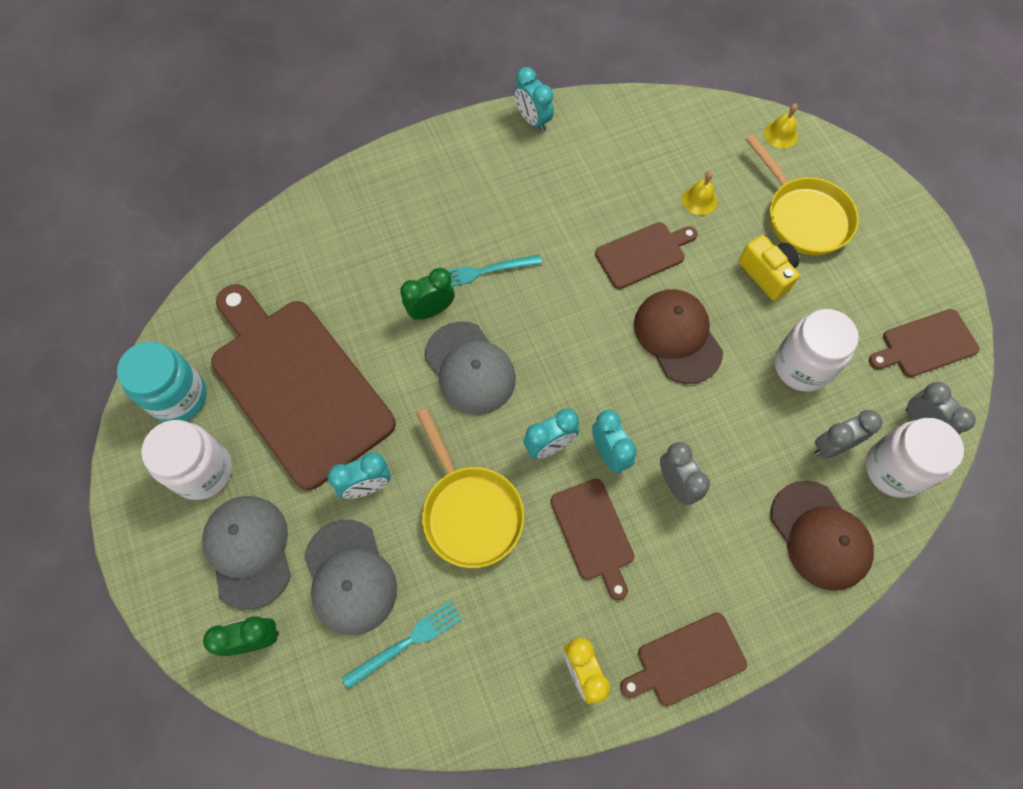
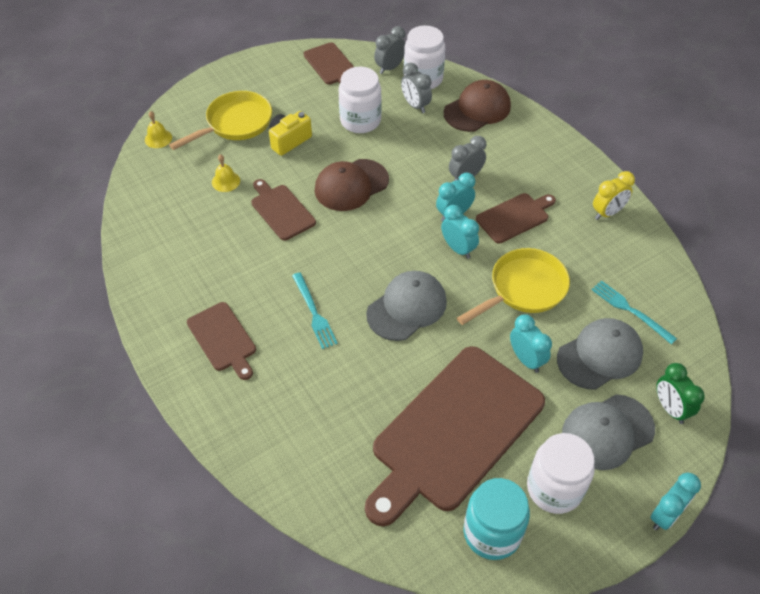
camera: 100 degrees left, 15 degrees down
(431, 310) = (359, 344): green clock -> none
(533, 120) = (146, 300): turquoise clock -> turquoise clock (665, 515)
(686, 660) = (578, 164): brown cutting board -> brown cutting board (223, 339)

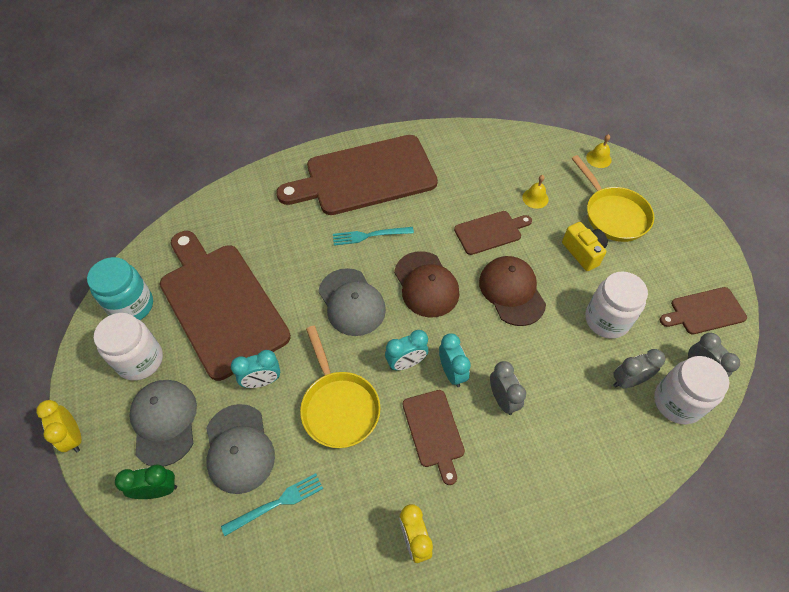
camera: 105 degrees right, 5 degrees up
(223, 339) = (365, 176): brown cutting board -> brown cutting board, size x2.11
(477, 109) = (615, 448): brown cap -> brown cap (426, 284)
(665, 515) = (73, 437): turquoise clock -> yellow clock

